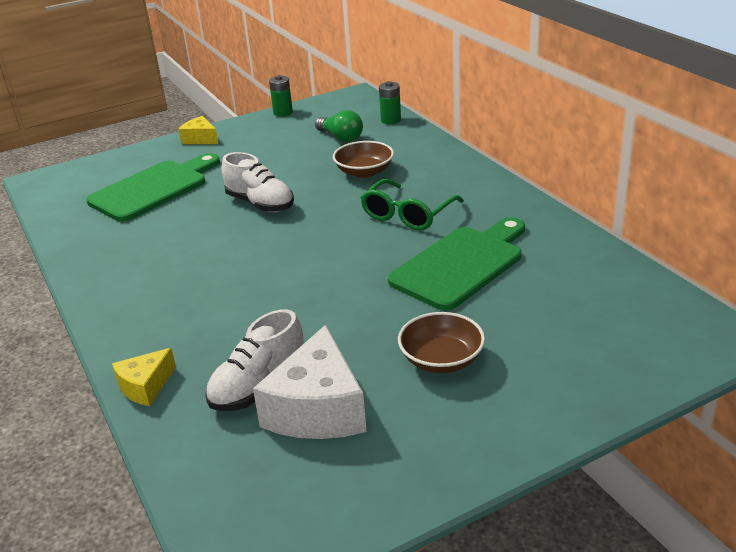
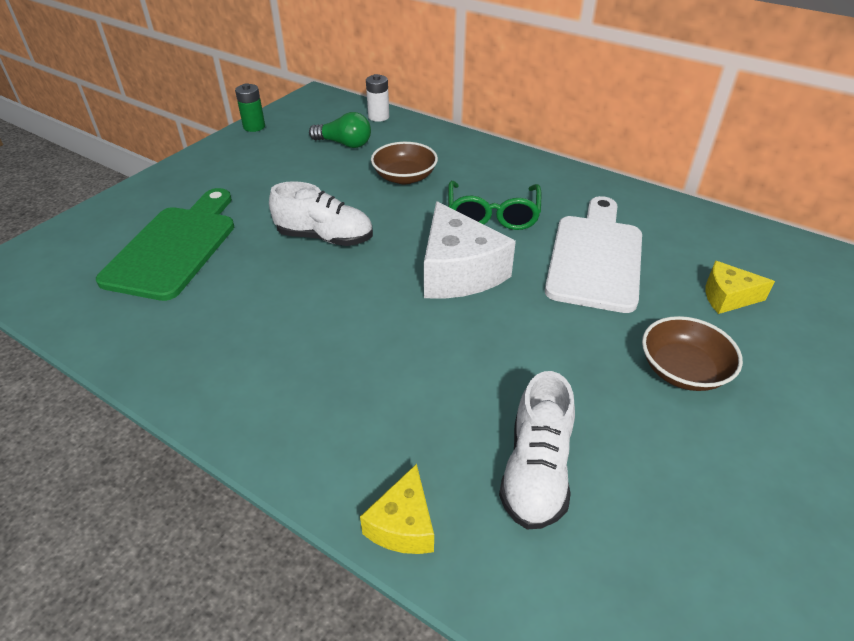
camera: 30 degrees left, 10 degrees up
(200, 139) = (181, 173): yellow cheese -> yellow cheese (727, 297)
(318, 409) = (626, 477): white cheese -> white cheese (458, 272)
(390, 120) = (378, 117): green battery -> white battery
(461, 265) = (595, 257): green cutting board -> white cutting board

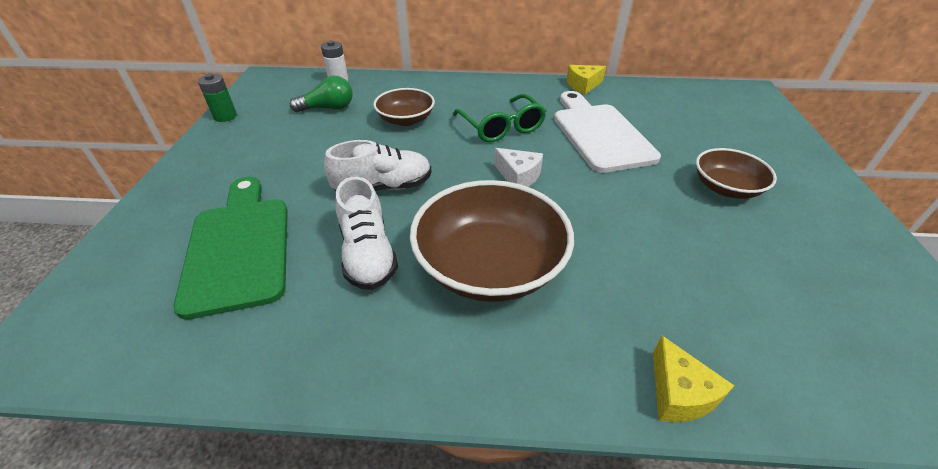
camera: 30 degrees left, 0 degrees up
(349, 343) = (489, 266): none -> brown bowl
(458, 272) = (518, 176): white cheese -> white cheese, size x0.54
(536, 471) = (718, 299): white shoe -> white shoe (368, 254)
(727, 297) = (700, 132): yellow cheese -> yellow cheese (583, 85)

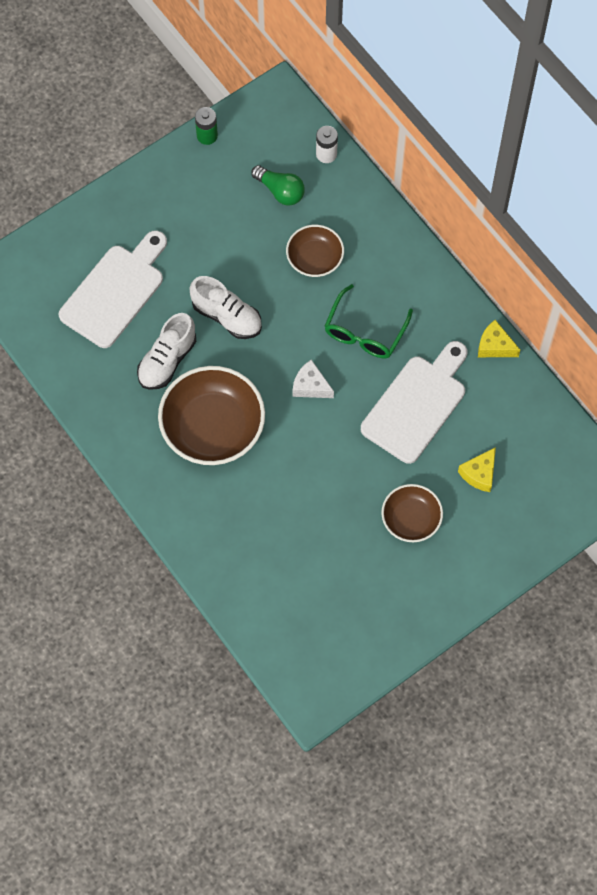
camera: 50 degrees right, 25 degrees up
(239, 247) = (115, 292): green cutting board -> white cutting board
(518, 176) = (310, 386): white cheese -> white cheese turned 120 degrees clockwise
(679, 393) = (203, 558): yellow cheese -> yellow cheese (479, 474)

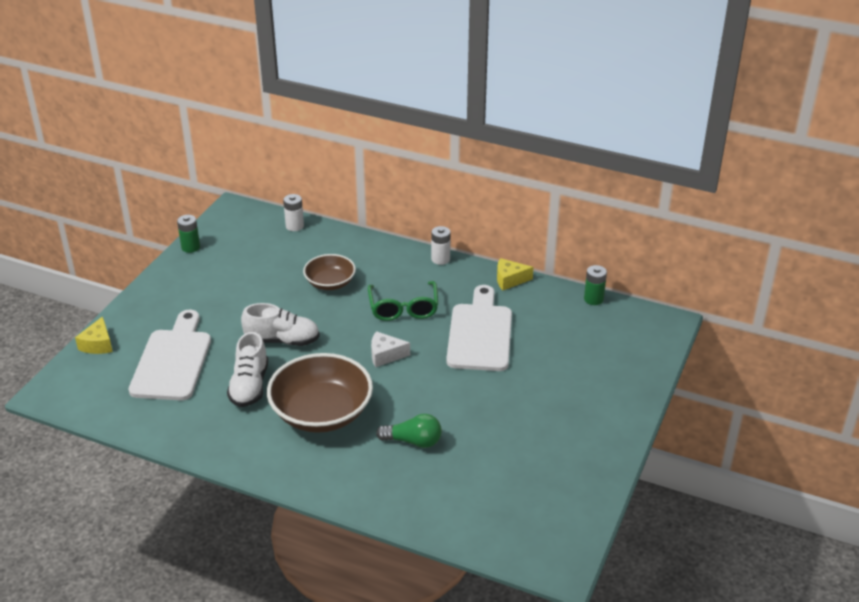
camera: 30 degrees left, 30 degrees down
(280, 191) = (273, 256): green light bulb -> green light bulb (413, 441)
(411, 519) = (536, 403): brown bowl -> none
(444, 280) = (440, 259): none -> white battery
(479, 474) = (564, 354): yellow cheese -> yellow cheese (98, 344)
(560, 416) = (593, 299): none -> green battery

